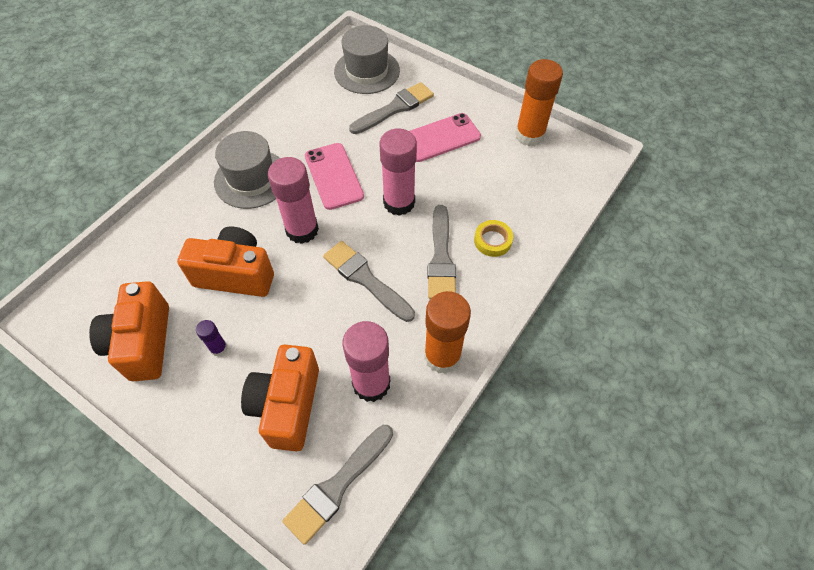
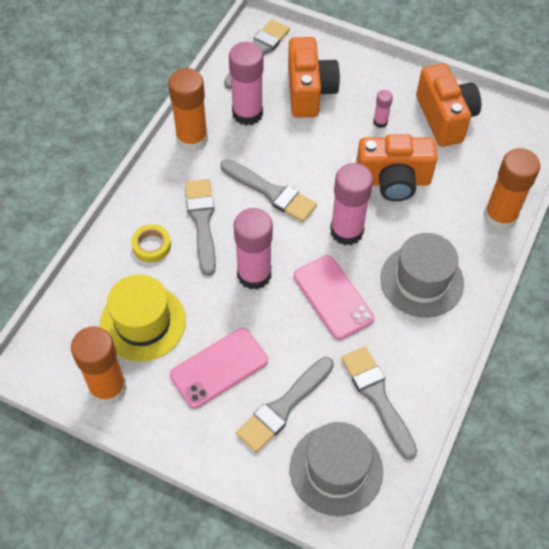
camera: 170 degrees right, 0 degrees up
(150, 224) = (500, 217): none -> orange glue stick
(219, 348) = (380, 122): purple glue stick -> pink glue stick
(322, 106) = (377, 397): none -> grey brush
(501, 177) = (143, 322): none -> yellow hat

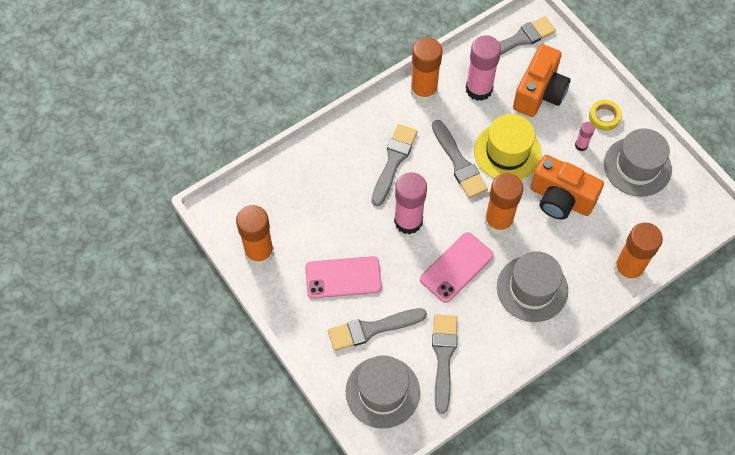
camera: 30 degrees right, 5 degrees up
(143, 322) = (308, 217): yellow hat -> yellow hat (507, 152)
(151, 245) = (346, 162): yellow tape -> yellow tape (604, 117)
(333, 297) = (456, 267): pink phone -> pink phone turned 45 degrees clockwise
(346, 231) = (498, 221): pink glue stick -> orange glue stick
(445, 118) = (637, 166): orange camera -> grey hat

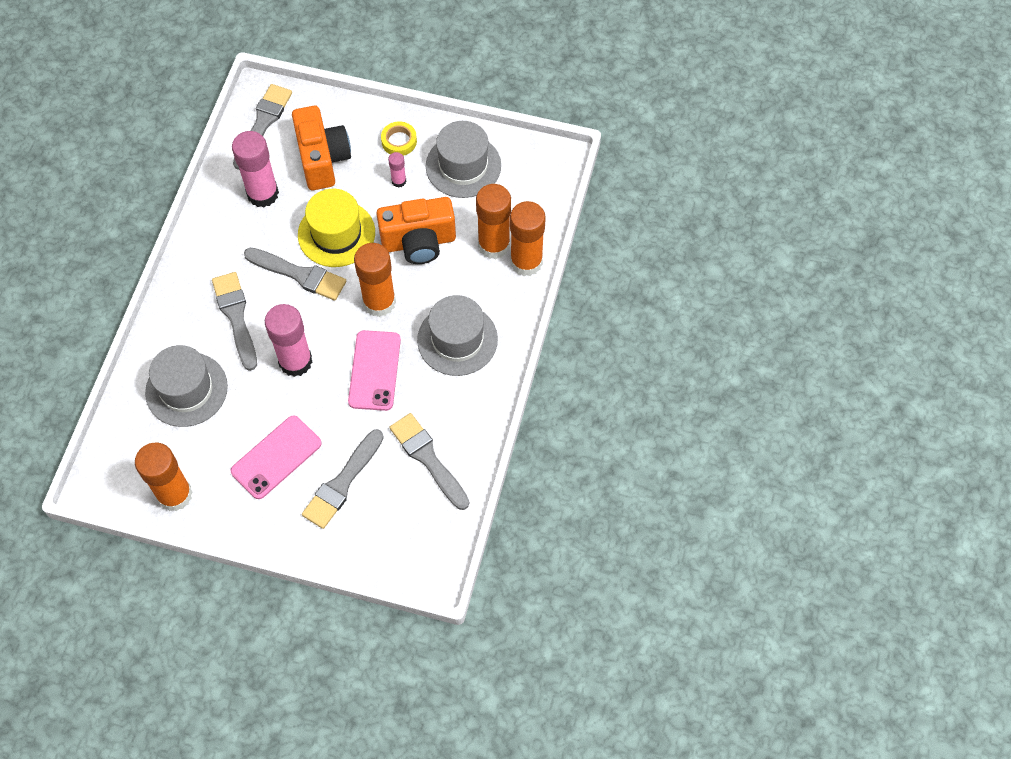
camera: 40 degrees left, 0 degrees up
(382, 392) = (398, 530): grey hat -> grey hat (186, 389)
(423, 91) = (211, 231): orange glue stick -> orange glue stick (494, 245)

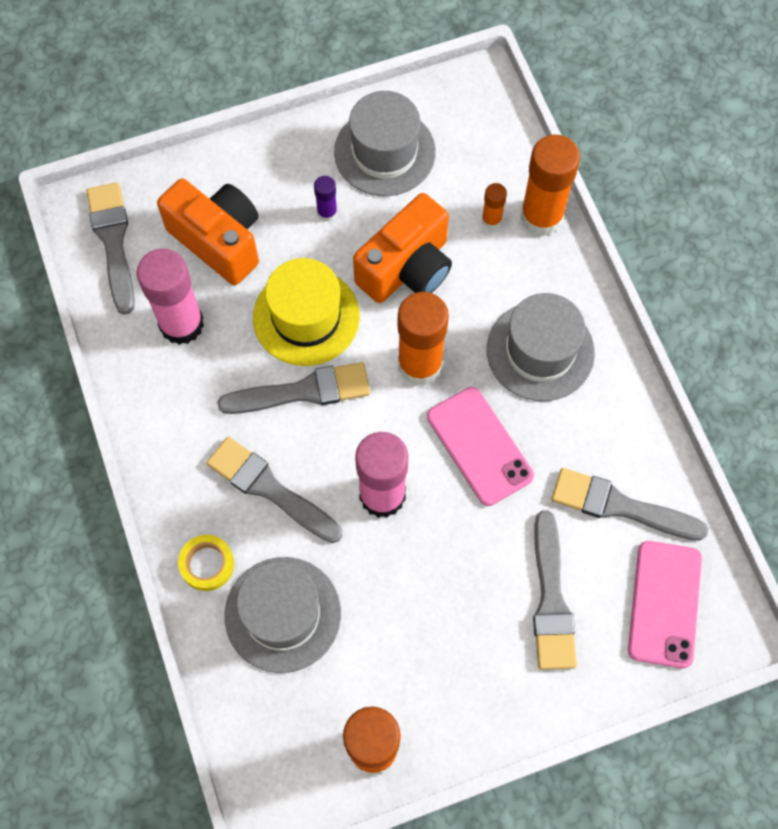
camera: 35 degrees left, 5 degrees up
(276, 457) = (453, 622): pink phone -> pink phone (664, 604)
(399, 141) = (289, 167): yellow tape -> yellow tape (207, 564)
(399, 181) = (327, 213): pink glue stick -> purple glue stick
(494, 245) = (491, 220): orange glue stick -> orange glue stick, size x0.47

